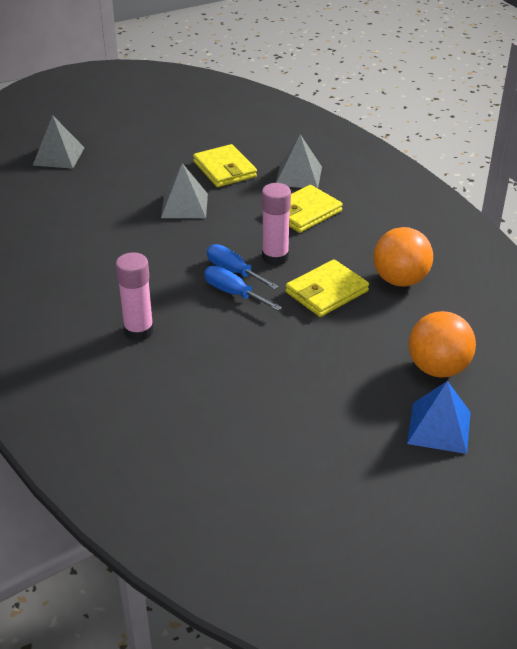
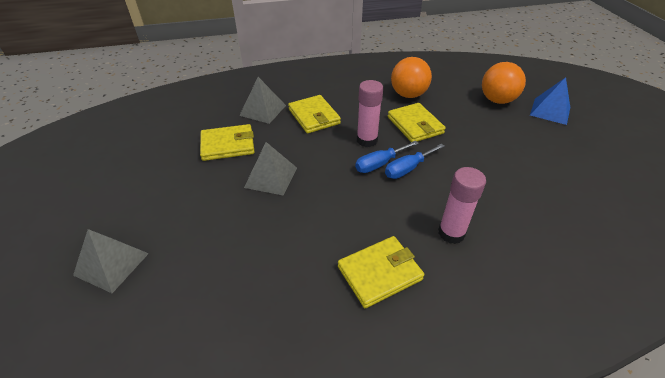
camera: 75 degrees left, 5 degrees up
(76, 289) = (379, 273): none -> yellow wallet

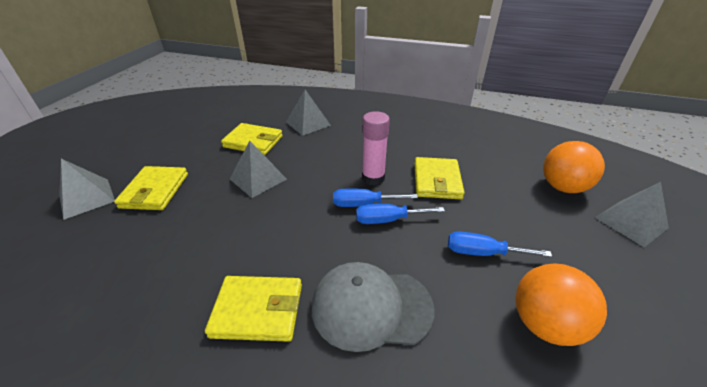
camera: 30 degrees right, 5 degrees down
(314, 116) = (345, 141): yellow wallet -> yellow wallet (155, 191)
(408, 95) = (457, 150): orange ball -> orange ball (544, 323)
(451, 233) = (371, 307): pink glue stick -> grey cap
(486, 166) = (482, 253): none -> blue screwdriver
(550, 111) = (631, 222): blue pyramid -> grey pyramid

